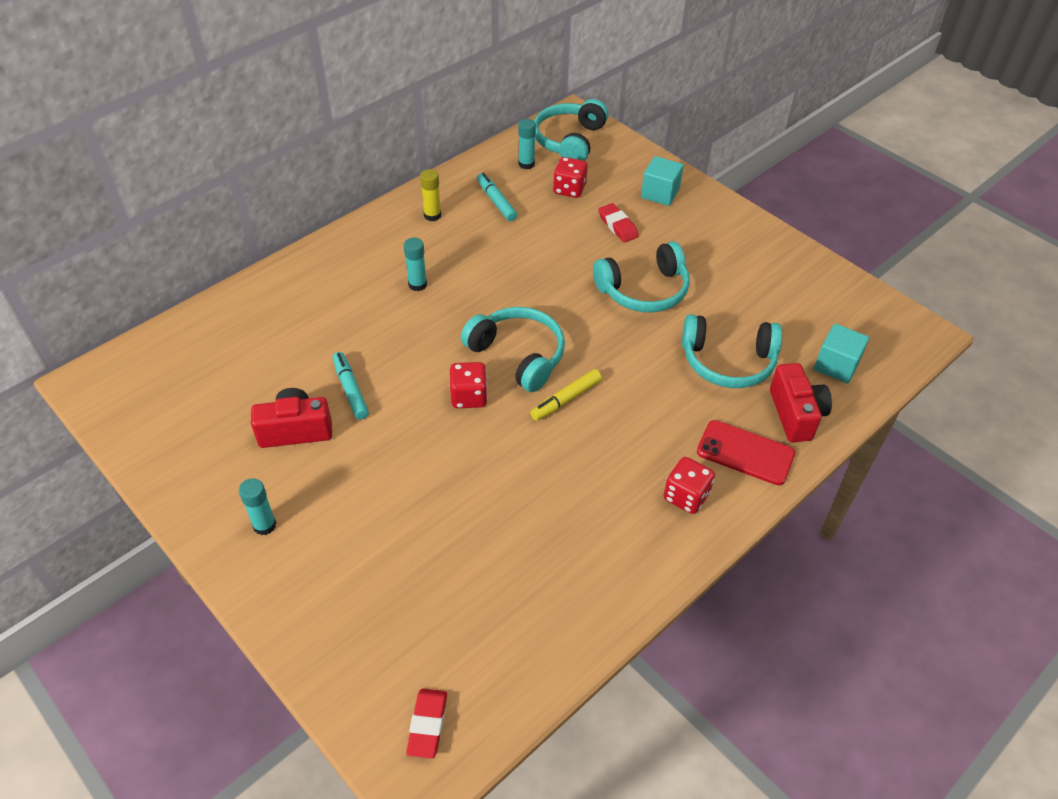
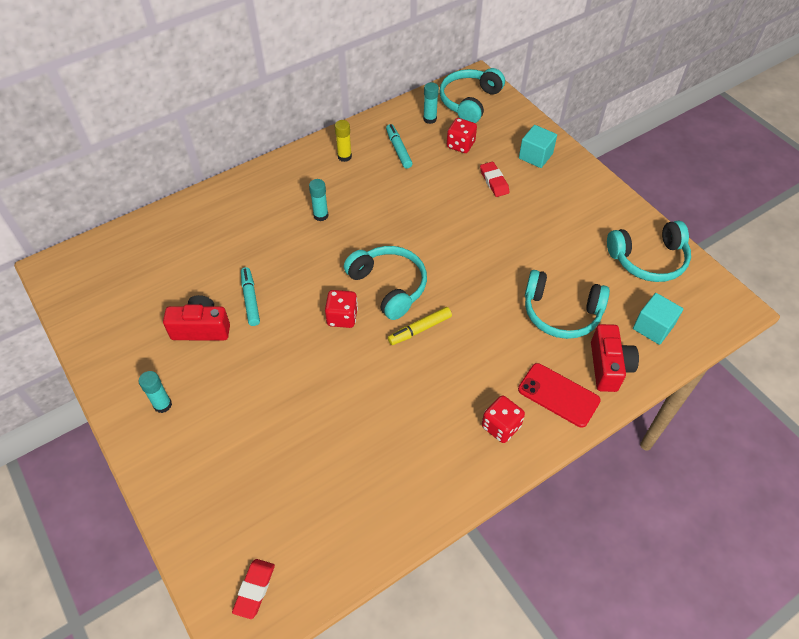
camera: 10 degrees right, 5 degrees up
(644, 290) = (504, 241): turquoise headphones -> turquoise headphones (648, 259)

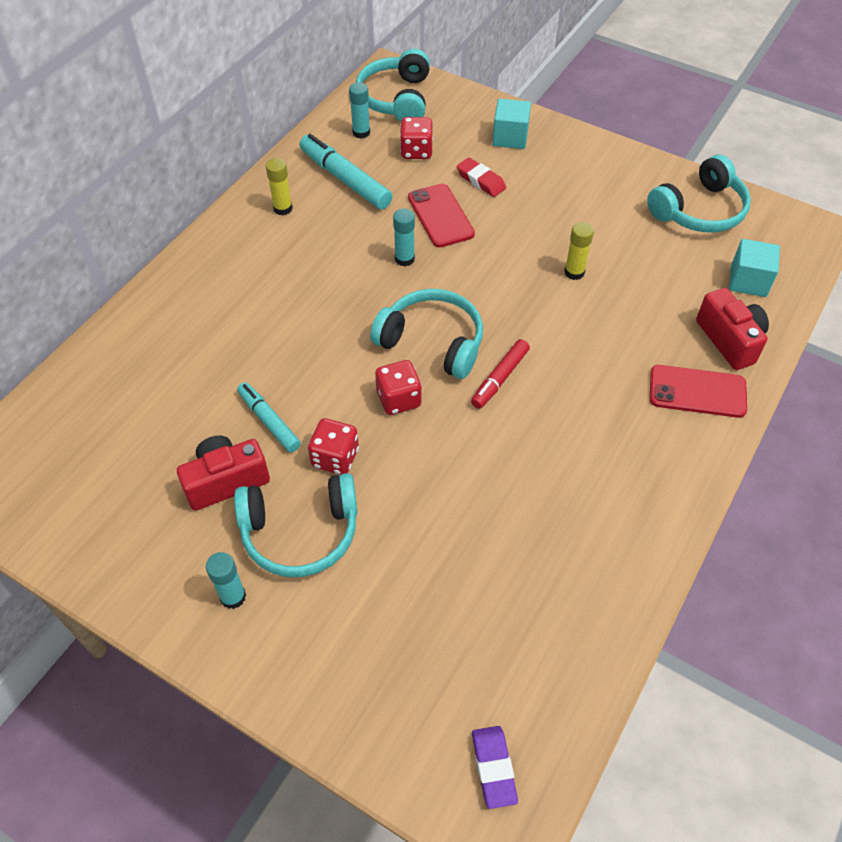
camera: 25 degrees left, 0 degrees up
(254, 589) = (494, 768): red eraser -> purple eraser
(321, 215) = (296, 288): turquoise glue stick -> turquoise glue stick (404, 259)
(398, 149) = (345, 179): turquoise marker -> turquoise marker, size x1.58
(420, 329) = (500, 378): yellow marker -> red marker
(449, 198) = (440, 216): none -> red phone
(501, 426) = (658, 451): red dice -> red dice (335, 458)
(521, 273) = (574, 272): none -> yellow glue stick
(561, 312) = (644, 300): turquoise headphones -> turquoise headphones (300, 532)

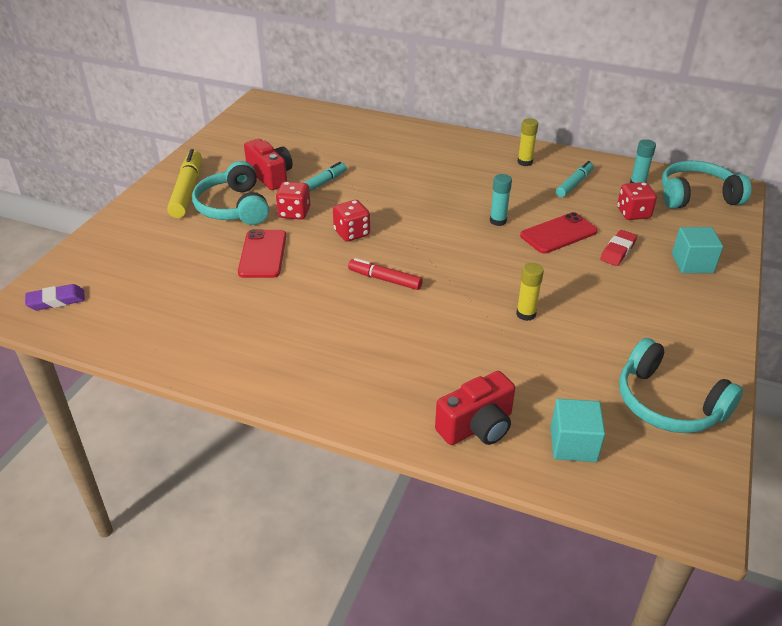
camera: 80 degrees right, 15 degrees down
(233, 597) = (187, 190): turquoise glue stick -> yellow marker
(345, 179) = (574, 184): turquoise marker -> turquoise marker, size x0.63
(432, 342) = (413, 243): turquoise headphones -> none
(697, 391) = (401, 401): red phone -> red phone (263, 254)

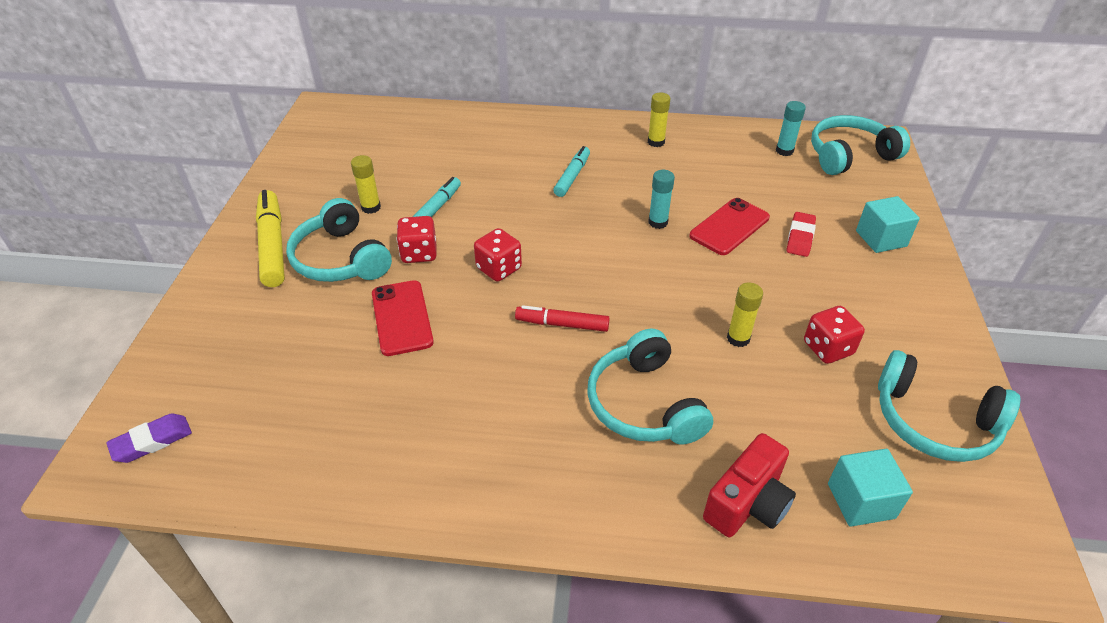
camera: 15 degrees left, 5 degrees up
(271, 176) = (371, 207): red camera -> yellow glue stick
(425, 345) = (644, 404): none -> turquoise headphones
(574, 184) = (719, 161): turquoise marker -> turquoise marker (572, 176)
(633, 213) = (795, 187): red dice -> red dice (828, 348)

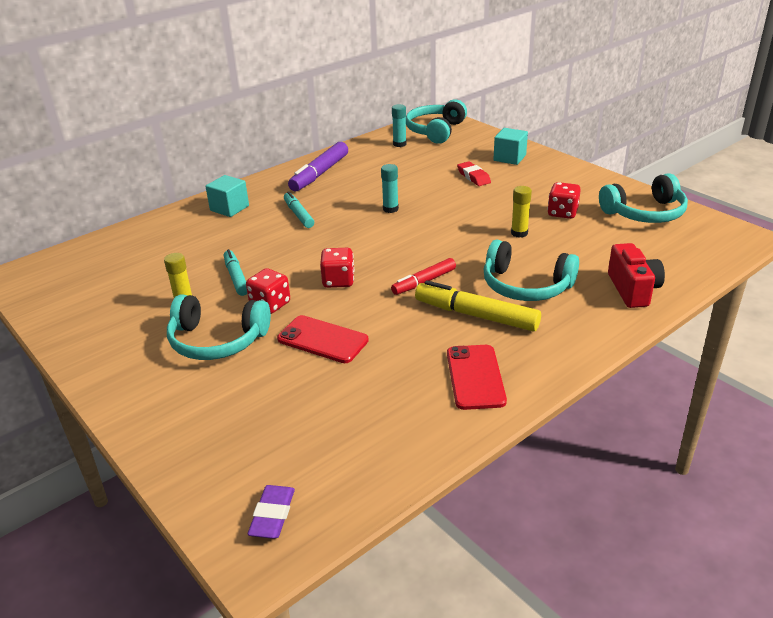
camera: 45 degrees left, 10 degrees down
(272, 245) = (144, 366): yellow marker -> yellow marker (476, 315)
(656, 142) = (319, 174): yellow glue stick -> purple marker
(729, 227) = (431, 191): red phone -> red phone (475, 377)
(861, 501) = (668, 258): turquoise cube -> turquoise cube (229, 208)

